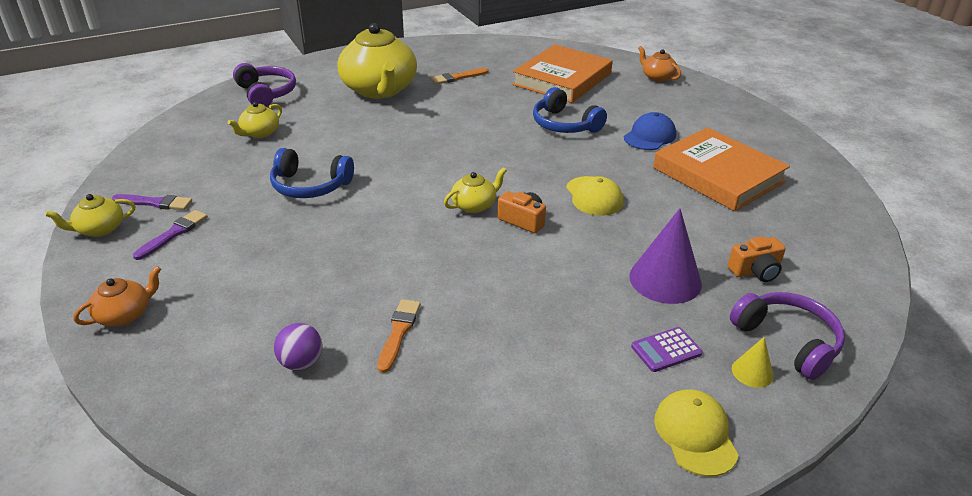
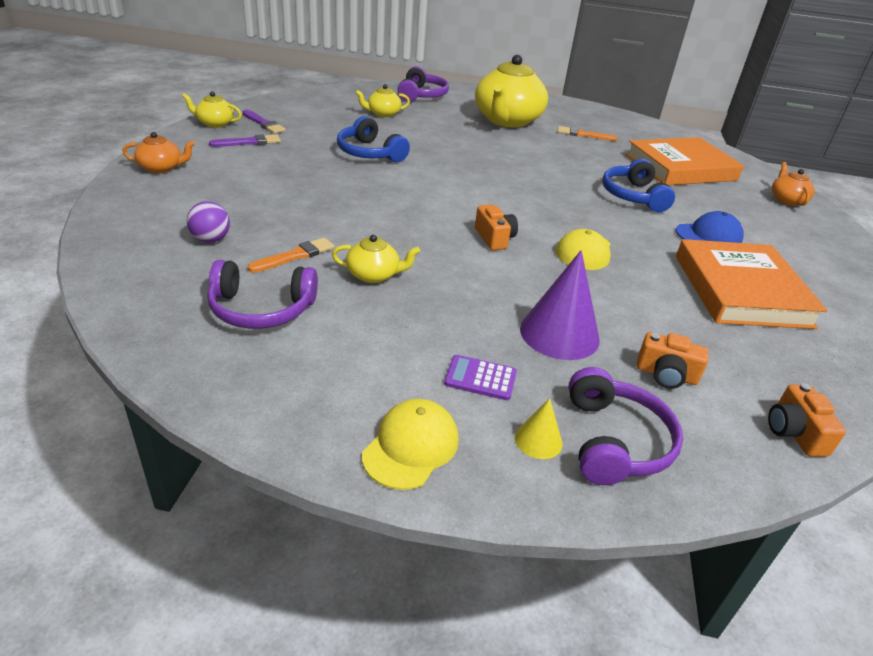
camera: 35 degrees right, 0 degrees up
(445, 400) = (261, 309): none -> purple headphones
(474, 205) = (470, 212): yellow teapot -> yellow teapot (374, 275)
(854, 268) = (794, 432): none -> orange camera

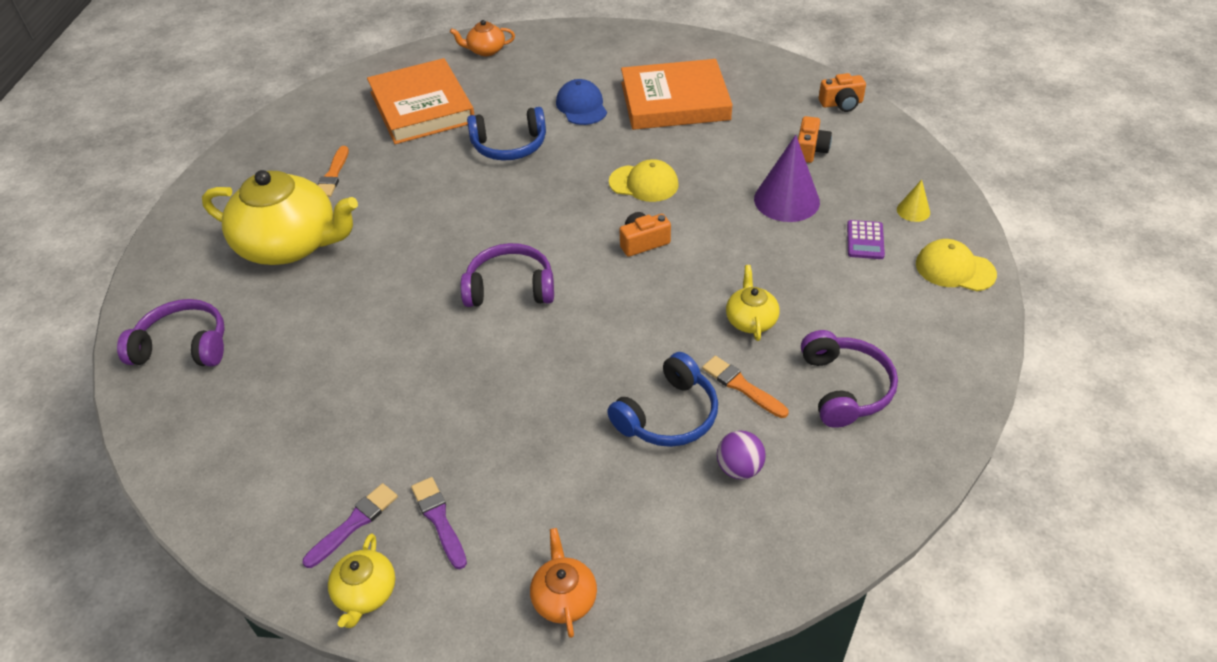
camera: 90 degrees left, 10 degrees up
(369, 153) = (446, 371): blue headphones -> blue headphones (668, 415)
(383, 114) = (282, 381): yellow teapot -> none
(614, 441) = (894, 177): purple headphones -> purple headphones (510, 288)

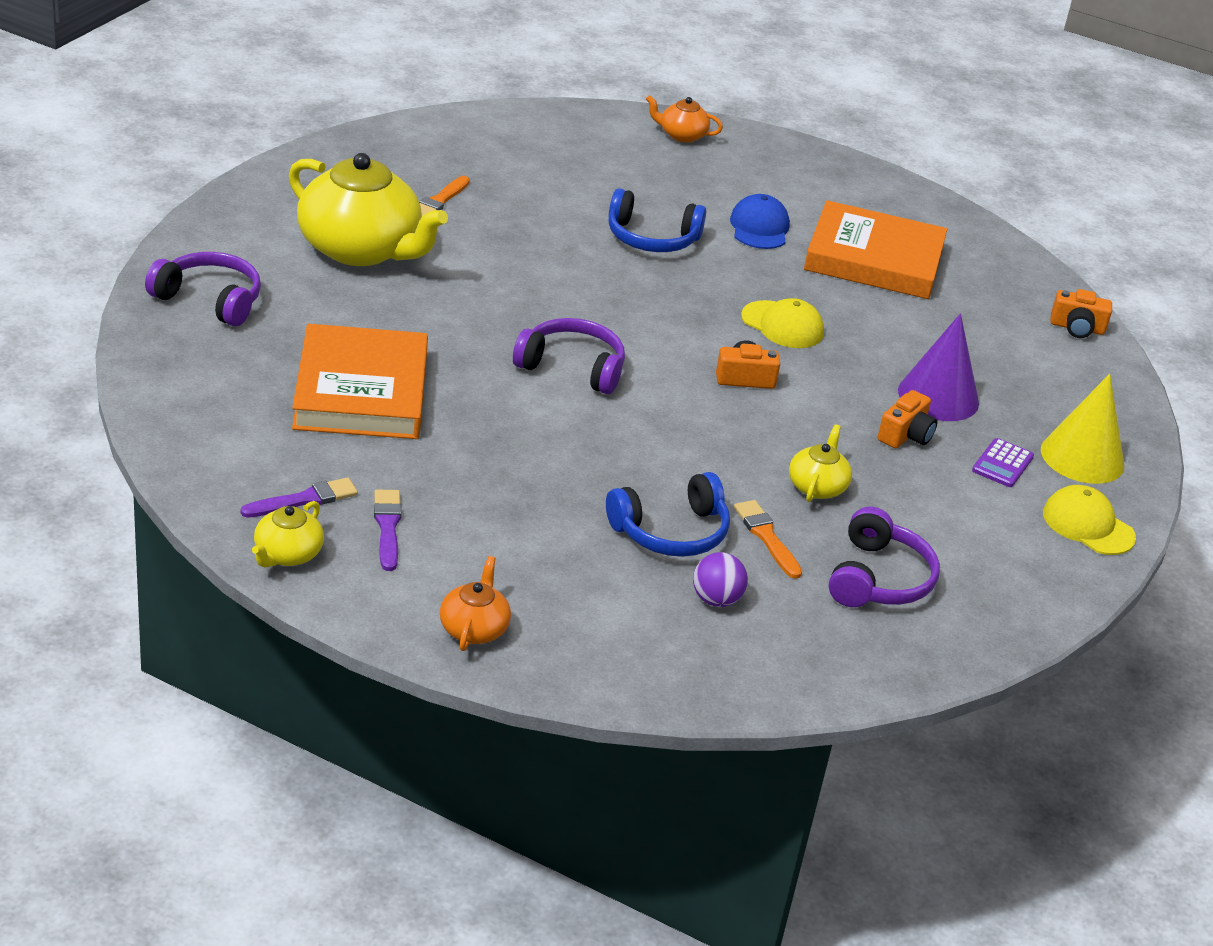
camera: 15 degrees right, 10 degrees down
(422, 107) = (574, 168): orange book -> orange book (361, 391)
(810, 150) = (1003, 360): orange camera -> orange camera (905, 435)
(913, 211) = (1082, 457): yellow cone -> yellow cone, size x2.03

